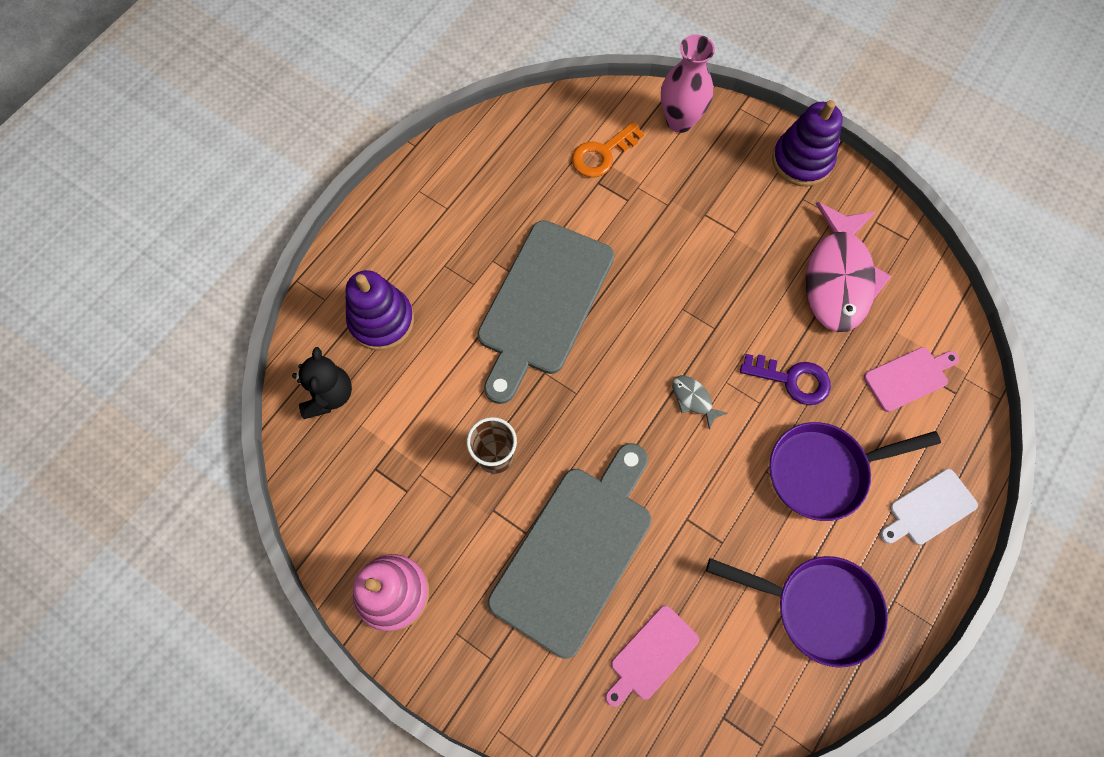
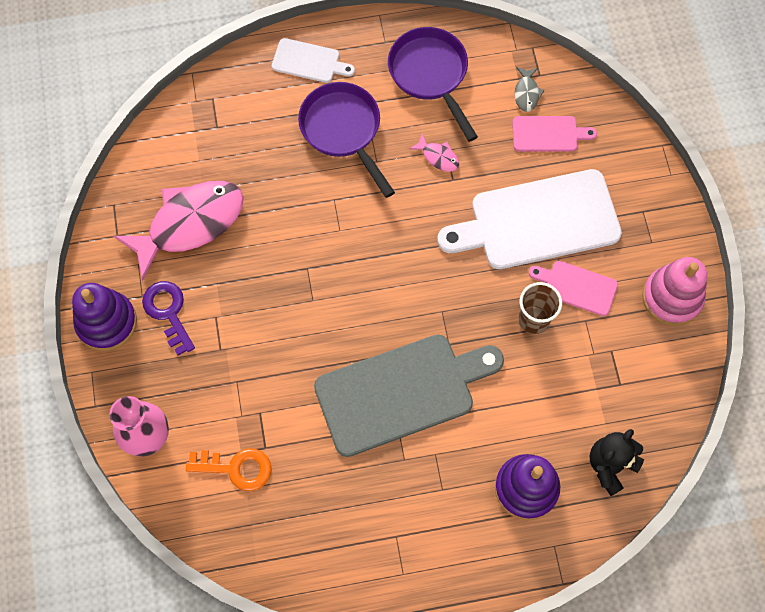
camera: 135 degrees left, 0 degrees up
(576, 551) = (537, 221): grey cutting board -> white cutting board
(693, 399) = (372, 239): grey fish -> grey fish (526, 93)
(721, 528) = (438, 157): none -> pink fish
(792, 380) = (298, 194): purple key -> purple key (168, 312)
(824, 471) = (343, 131): purple pan -> purple pan turned 150 degrees counterclockwise
(908, 378) = (228, 130): pink cutting board -> pink cutting board (576, 287)

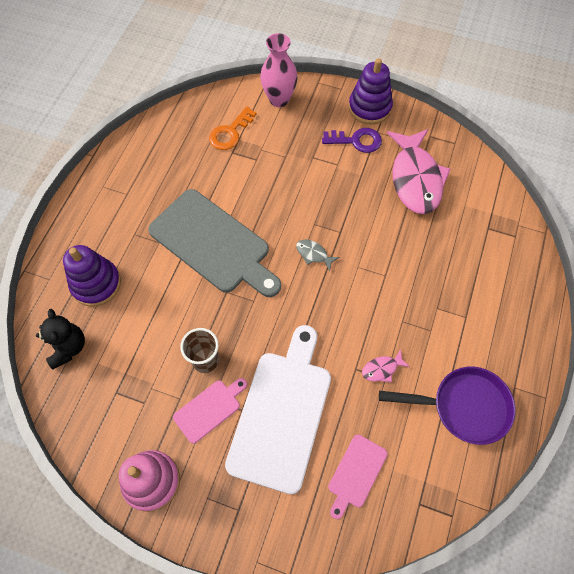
camera: 120 degrees right, 5 degrees down
(309, 62) = (520, 318): white cutting board -> none
(343, 131) = (442, 311): purple pan -> none
(401, 392) = (213, 244): grey cutting board -> grey cutting board turned 60 degrees counterclockwise
(526, 93) = (406, 480): grey fish -> grey fish (313, 254)

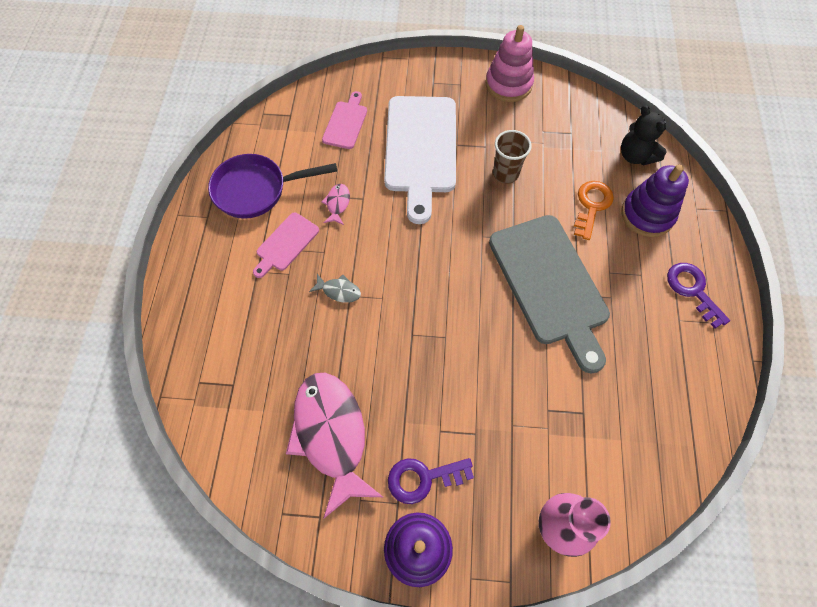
camera: 165 degrees right, 0 degrees up
(101, 212) = (692, 290): none -> purple key
(209, 409) = (484, 139): pink cutting board -> pink cutting board (285, 244)
(213, 244) = (550, 284): grey cutting board -> grey cutting board turned 135 degrees counterclockwise
(230, 133) = (600, 444): orange key -> orange key (591, 206)
(313, 254) = (435, 300): grey fish -> grey fish (339, 291)
(382, 369) = (337, 204): pink fish -> pink fish turned 45 degrees counterclockwise

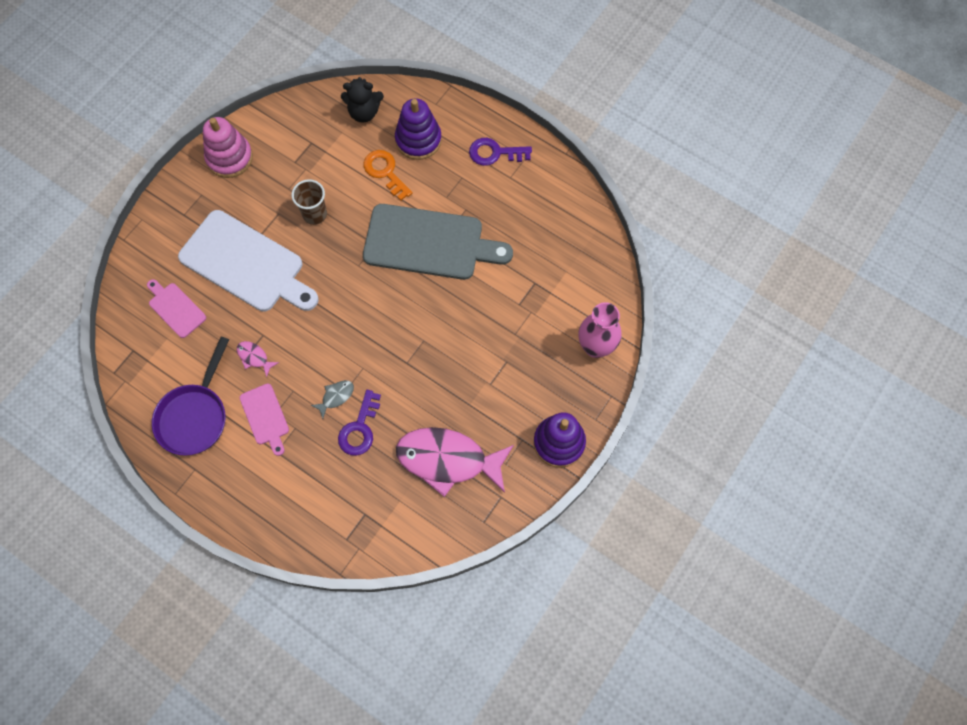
camera: 60 degrees left, 5 degrees up
(423, 478) = (515, 413): purple key -> purple key (359, 428)

